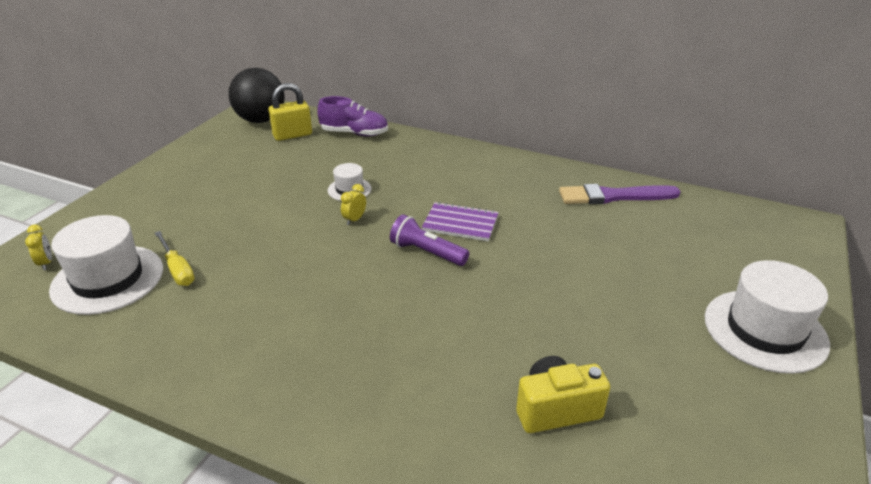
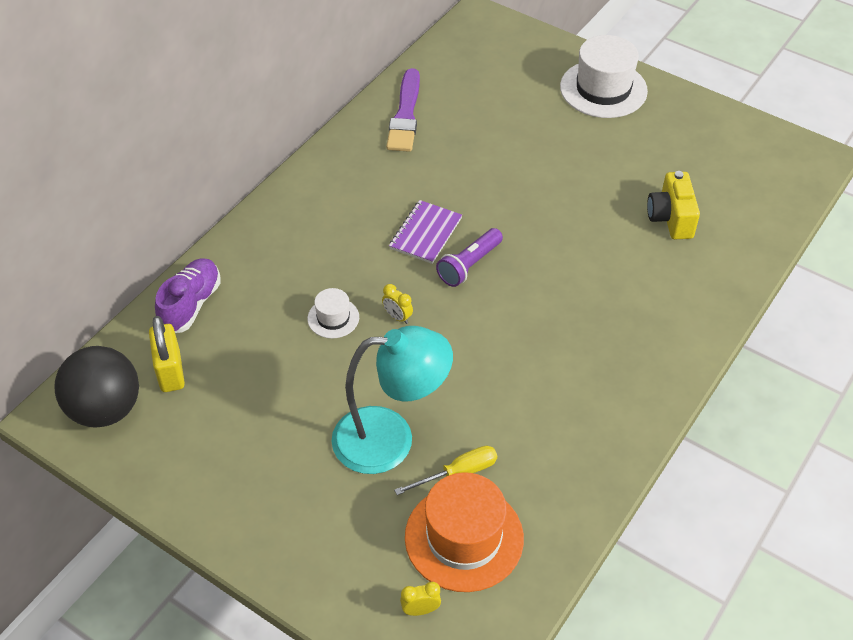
camera: 80 degrees left, 15 degrees up
(108, 279) = (464, 537): white hat -> orange hat
(220, 230) = (390, 439): none -> turquoise lamp

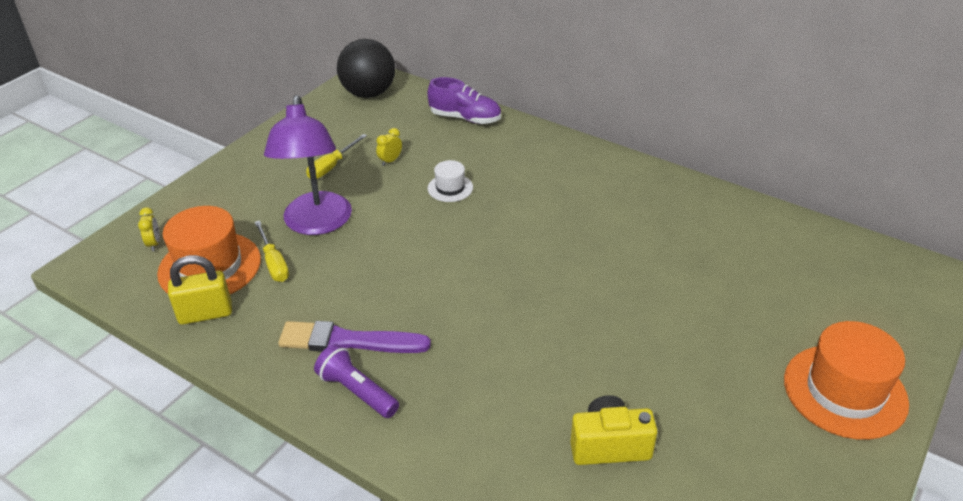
camera: 90 degrees right, 10 degrees down
(170, 371) = (399, 115): yellow padlock -> yellow padlock (205, 313)
(276, 436) = (332, 166): none -> yellow screwdriver
(390, 439) = (317, 224): turquoise lamp -> purple lamp
(397, 317) = (450, 224): yellow clock -> yellow clock (390, 161)
(405, 115) = (731, 221): purple brush -> purple brush (348, 341)
(425, 233) = (558, 239): purple notebook -> none
(469, 265) = (517, 268): purple flashlight -> purple flashlight (357, 391)
(603, 89) = (845, 391): white hat -> orange hat

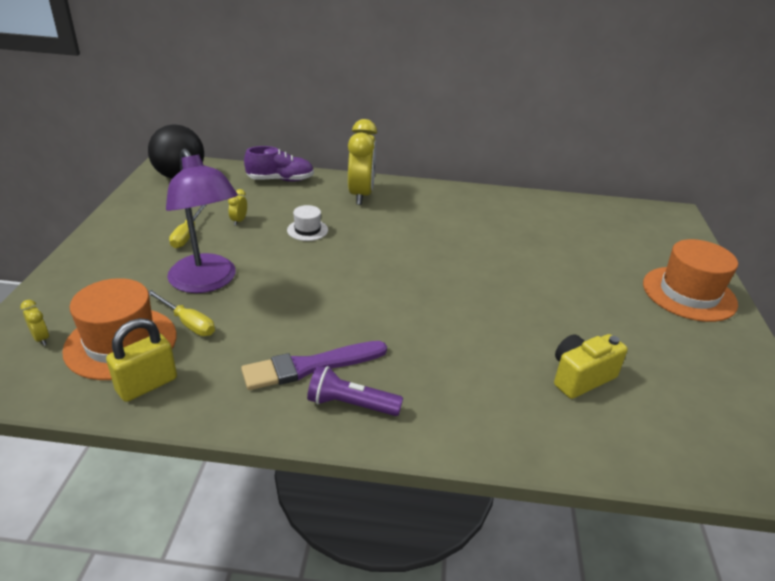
camera: 30 degrees left, 5 degrees down
(538, 156) = (361, 195): none -> yellow clock

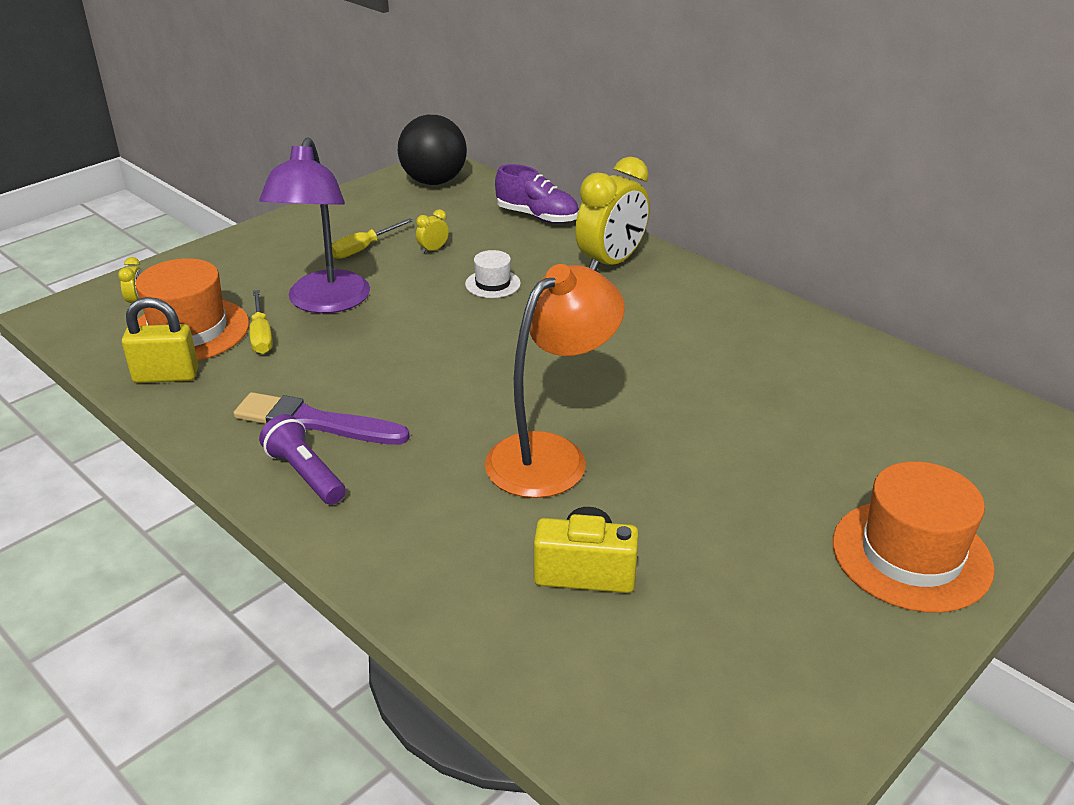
camera: 40 degrees right, 0 degrees up
(477, 320) = (551, 455): none -> orange lamp

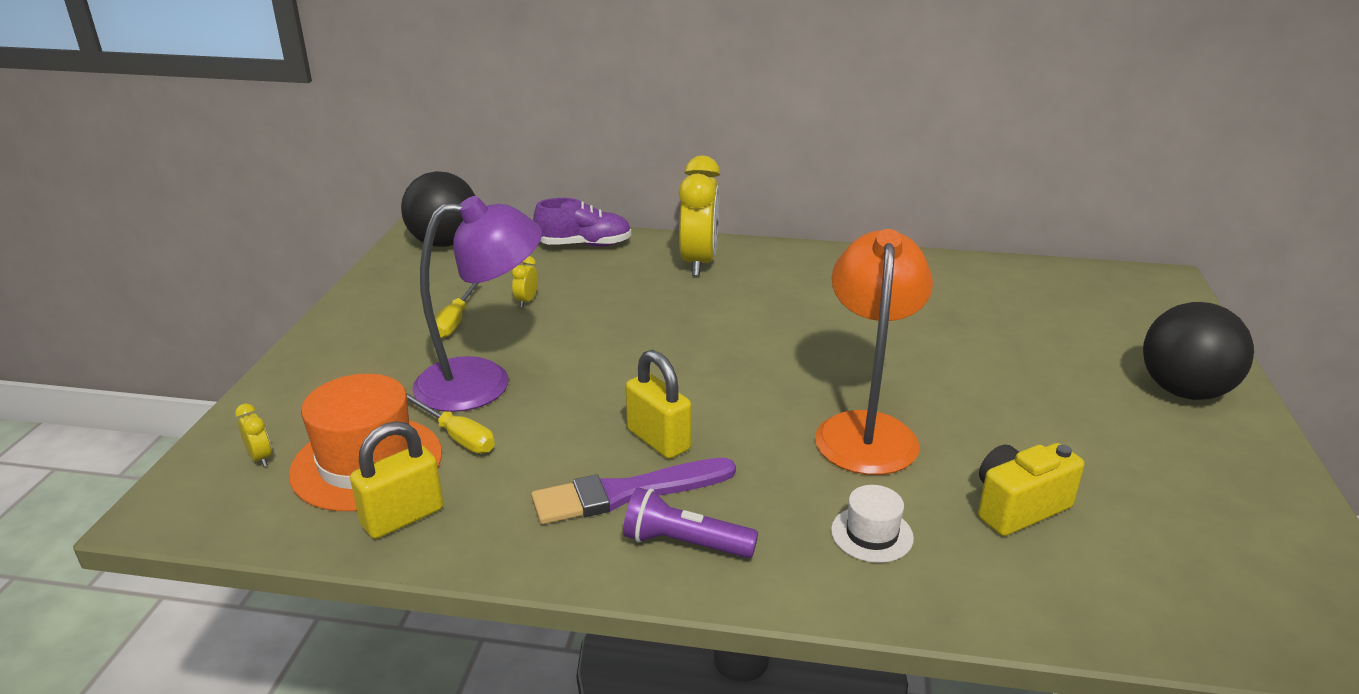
camera: 35 degrees left, 5 degrees down
(325, 303) = (483, 382): purple lamp -> purple lamp turned 75 degrees counterclockwise
(385, 394) = (658, 440): none -> yellow padlock
(492, 284) = (622, 311): white hat -> white hat (872, 534)
(911, 555) = (1184, 391): orange hat -> black ball

